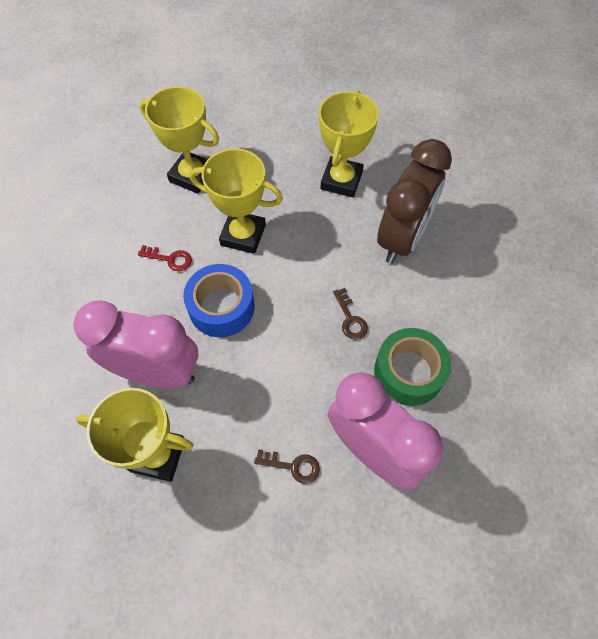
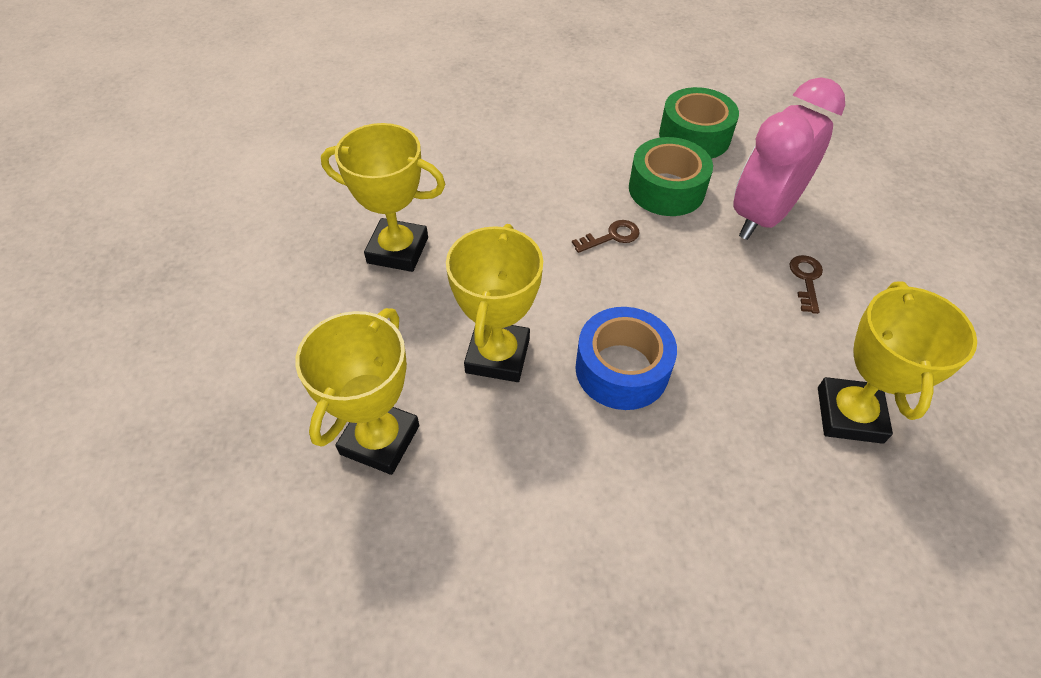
camera: 95 degrees left, 10 degrees down
(157, 372) = (739, 434): pink clock -> none
(170, 259) = (550, 448): red key -> none
(402, 238) = (491, 192): brown clock -> none
(488, 414) = (694, 136): none -> green tape

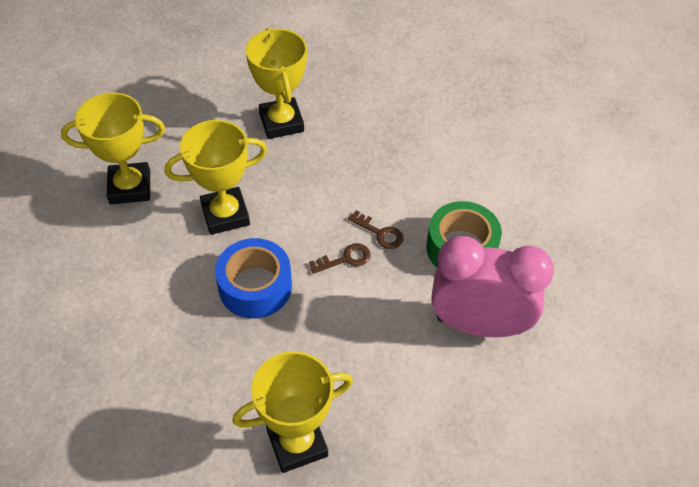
camera: 60 degrees right, 0 degrees up
(694, 136) = (546, 244): green tape -> none
(806, 279) = (424, 377): brown key -> brown key (345, 259)

